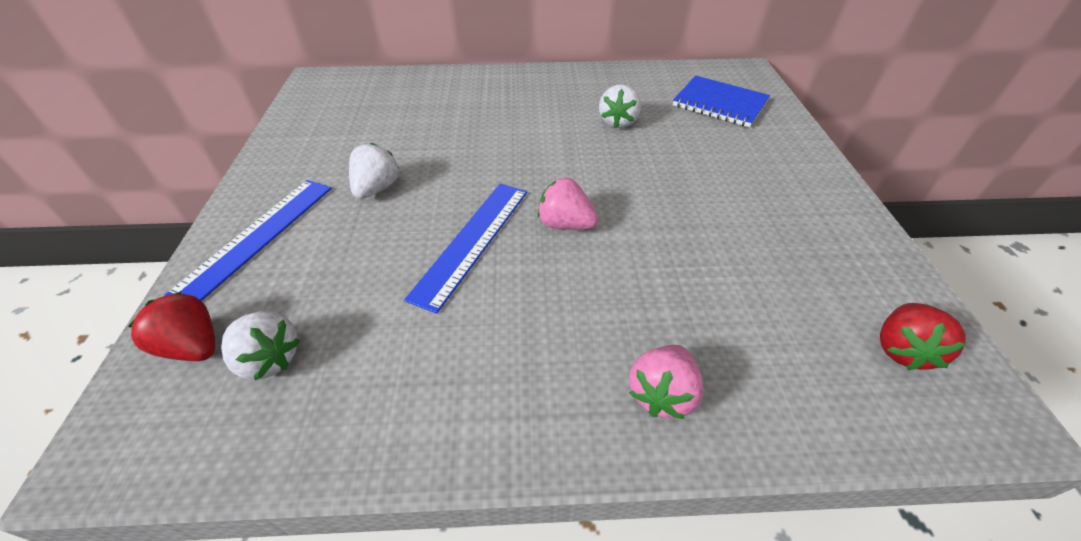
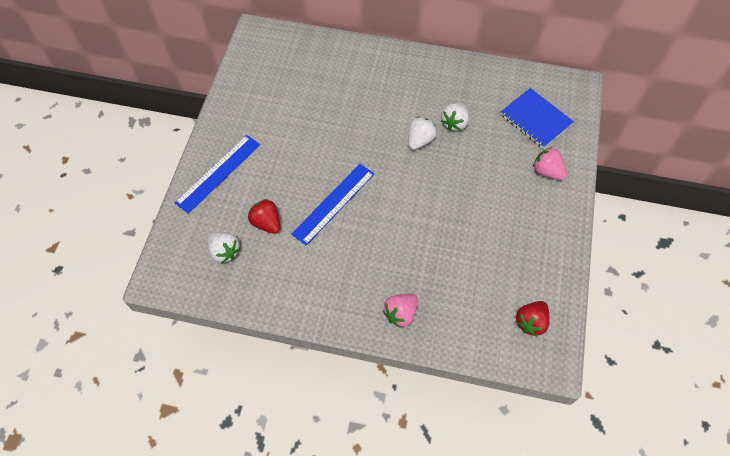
camera: 15 degrees right, 15 degrees up
(193, 346) = (190, 236): red strawberry -> red strawberry (266, 223)
(376, 188) = (286, 150): white strawberry -> white strawberry (420, 140)
(565, 224) = (389, 203): pink strawberry -> pink strawberry (547, 171)

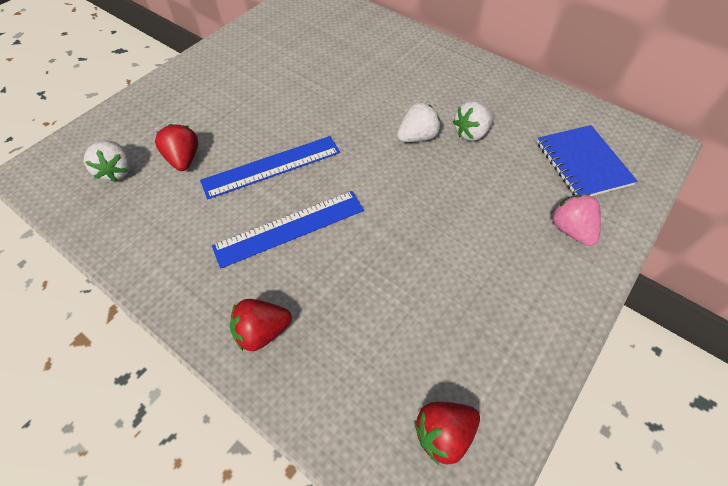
camera: 25 degrees right, 5 degrees down
(218, 173) = (174, 94): blue ruler -> blue ruler (290, 228)
(400, 314) = (262, 332): pink strawberry -> red strawberry

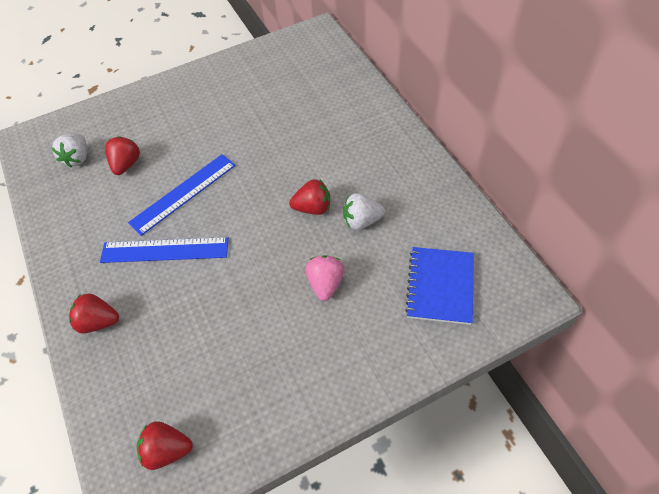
camera: 30 degrees right, 0 degrees up
(272, 167) = (183, 193): blue ruler -> blue ruler turned 45 degrees counterclockwise
(417, 137) = (313, 208): white strawberry -> red strawberry
(570, 229) = (380, 341): pink strawberry -> pink strawberry (325, 284)

